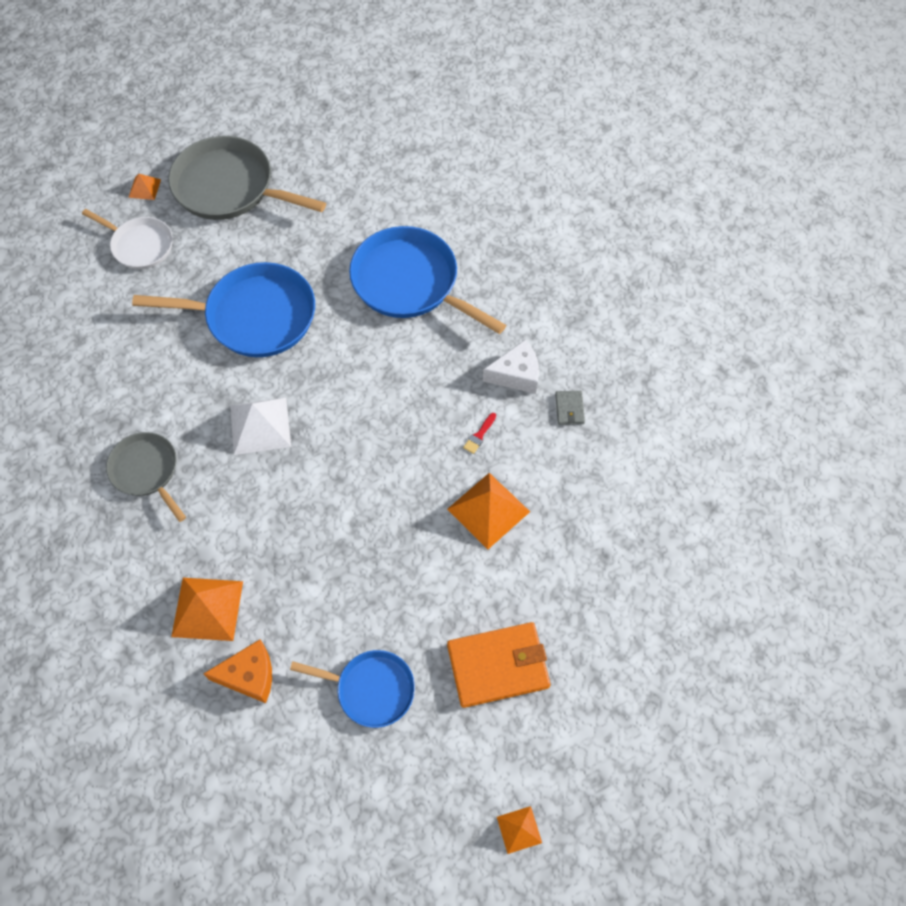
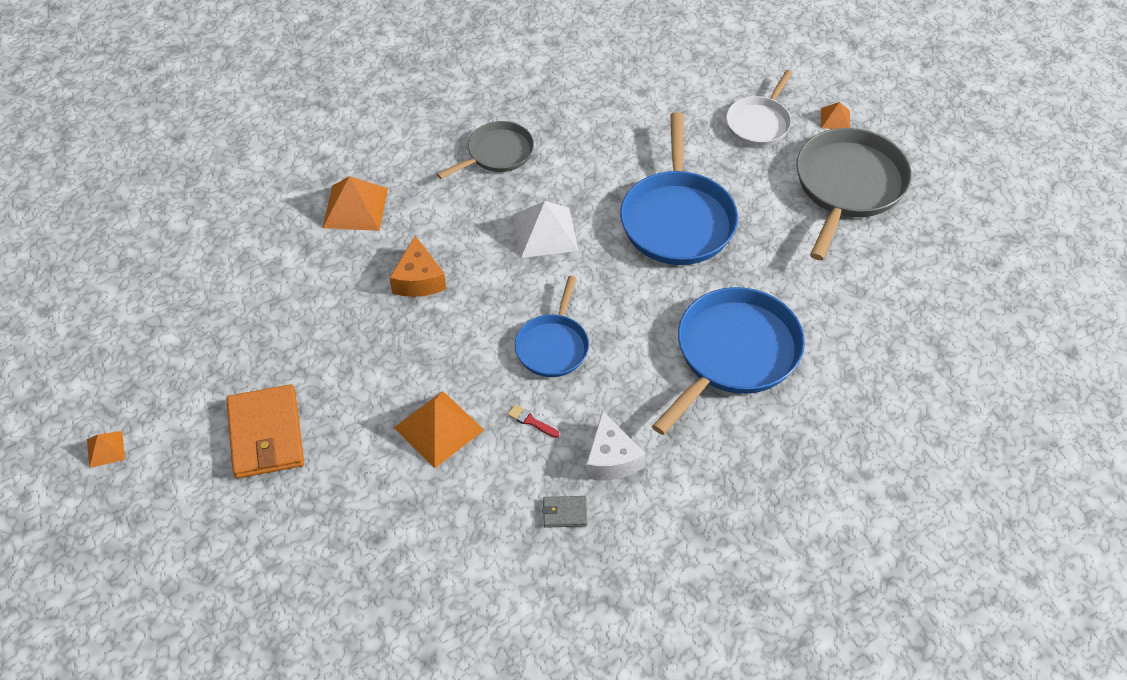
camera: 90 degrees right, 10 degrees down
(249, 675) = (288, 241): orange cheese -> orange cheese (418, 280)
(371, 689) = (260, 331): blue pan -> blue pan (553, 346)

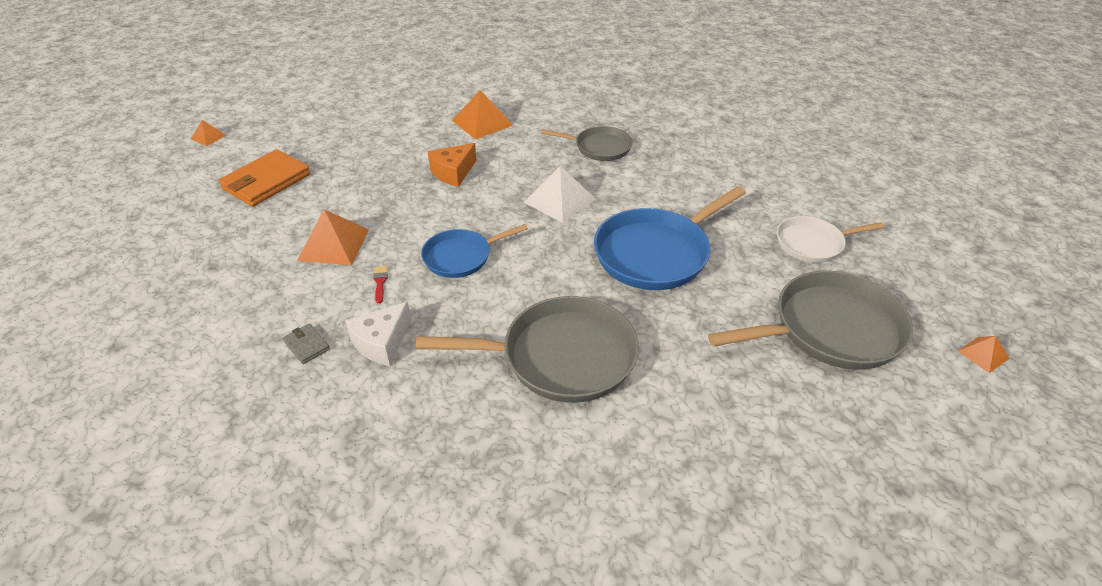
camera: 50 degrees right, 10 degrees down
(734, 353) = (561, 356): blue pan -> grey pan
(835, 119) = (887, 282): orange pyramid -> orange pyramid (983, 354)

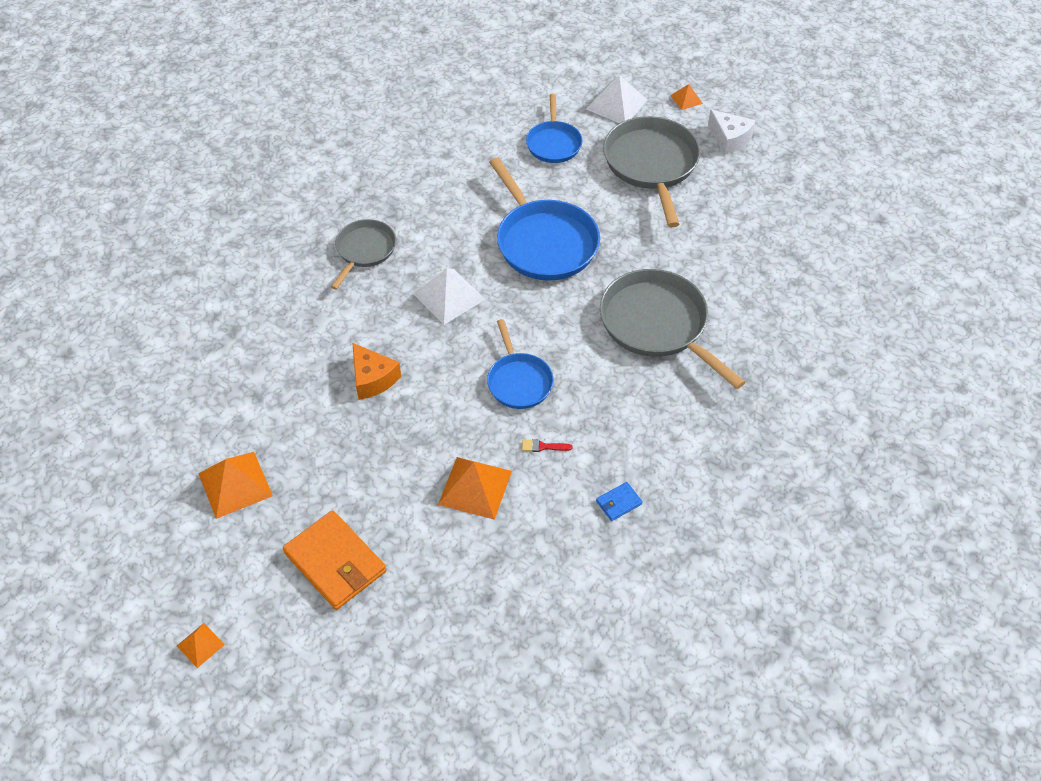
camera: 80 degrees left, 10 degrees up
(306, 345) = (618, 503): grey wallet -> blue wallet
(381, 343) = (624, 445): white cheese -> white cheese (729, 139)
(482, 122) = (275, 344): orange pyramid -> orange pyramid (235, 484)
(561, 356) = (657, 324): grey pan -> grey pan turned 45 degrees counterclockwise
(812, 243) = (554, 143): white pan -> blue pan
(918, 287) = (616, 104): none -> white pyramid

